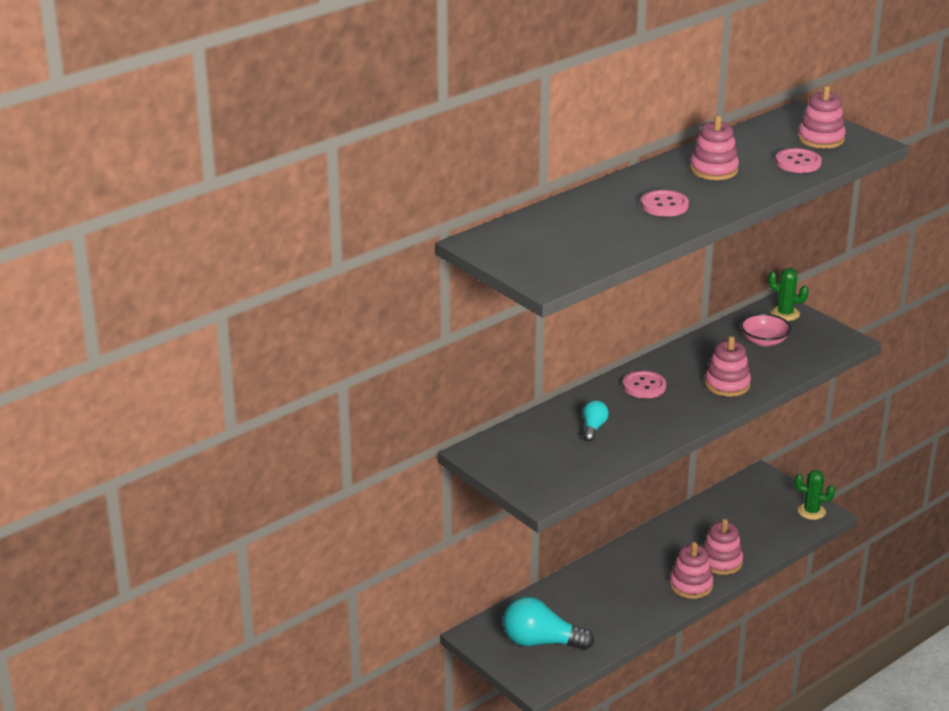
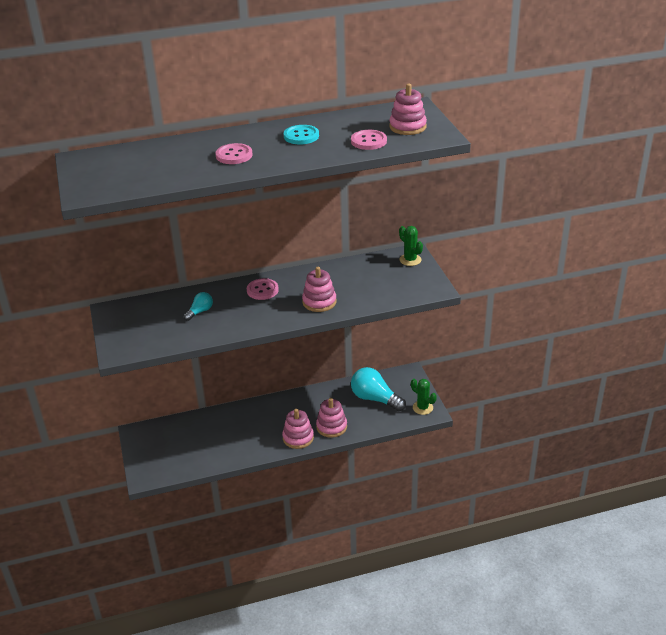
camera: 25 degrees right, 5 degrees up
(541, 642) = (172, 449): turquoise light bulb -> turquoise light bulb (375, 399)
(713, 170) = (301, 136): pink stacking toy -> turquoise button
(764, 341) = (376, 276): pink bowl -> none

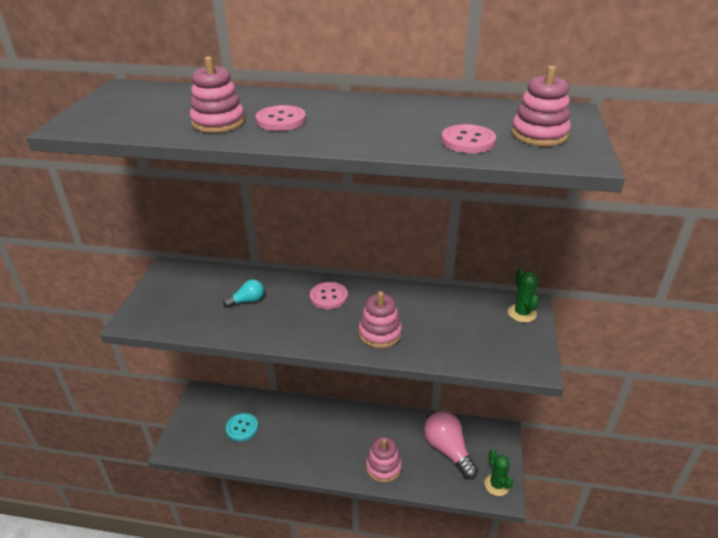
camera: 25 degrees right, 0 degrees up
(298, 438) = (341, 466): pink stacking toy -> pink stacking toy (218, 122)
(301, 136) = (385, 116): turquoise button -> turquoise button (242, 428)
(375, 399) = (448, 450): turquoise light bulb -> pink light bulb

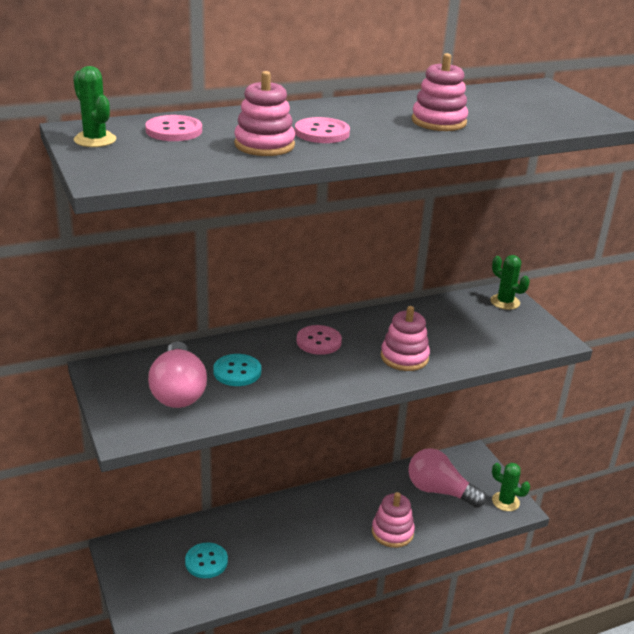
camera: 35 degrees left, 5 degrees down
(116, 96) = (95, 140): none -> green cactus
(195, 301) = (178, 391): none -> pink light bulb
(247, 301) = (237, 372): turquoise light bulb -> turquoise button
(468, 141) = (508, 122): pink button -> pink button (174, 131)
(539, 134) = (549, 108): pink stacking toy -> pink stacking toy (438, 121)

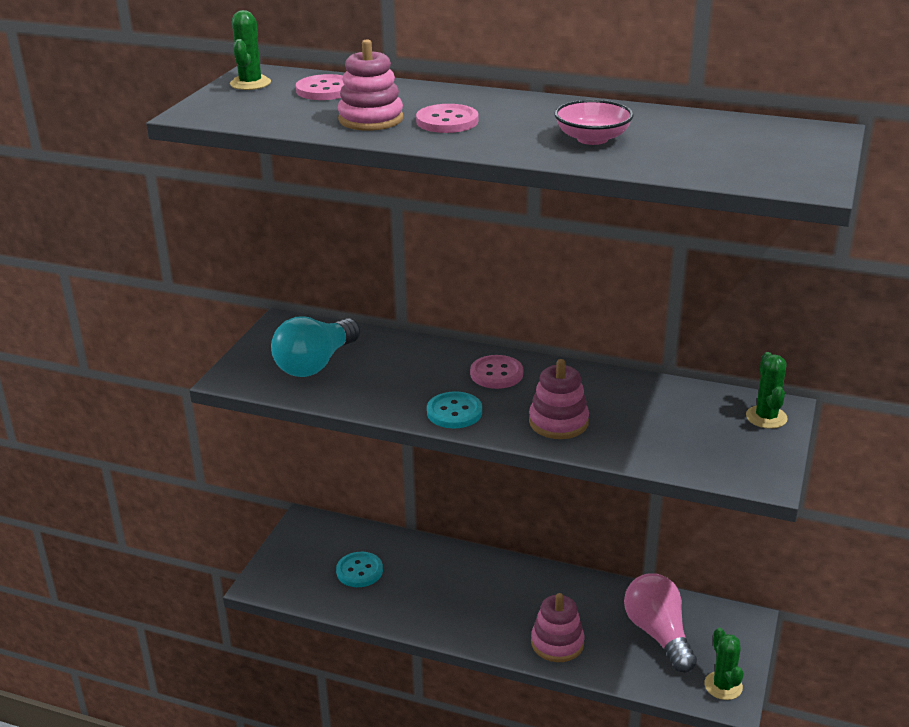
camera: 45 degrees right, 0 degrees up
(178, 391) = (316, 364): pink light bulb -> turquoise light bulb
(237, 372) = (385, 369): turquoise button -> turquoise button (454, 412)
(438, 121) = (592, 139): pink stacking toy -> pink bowl

